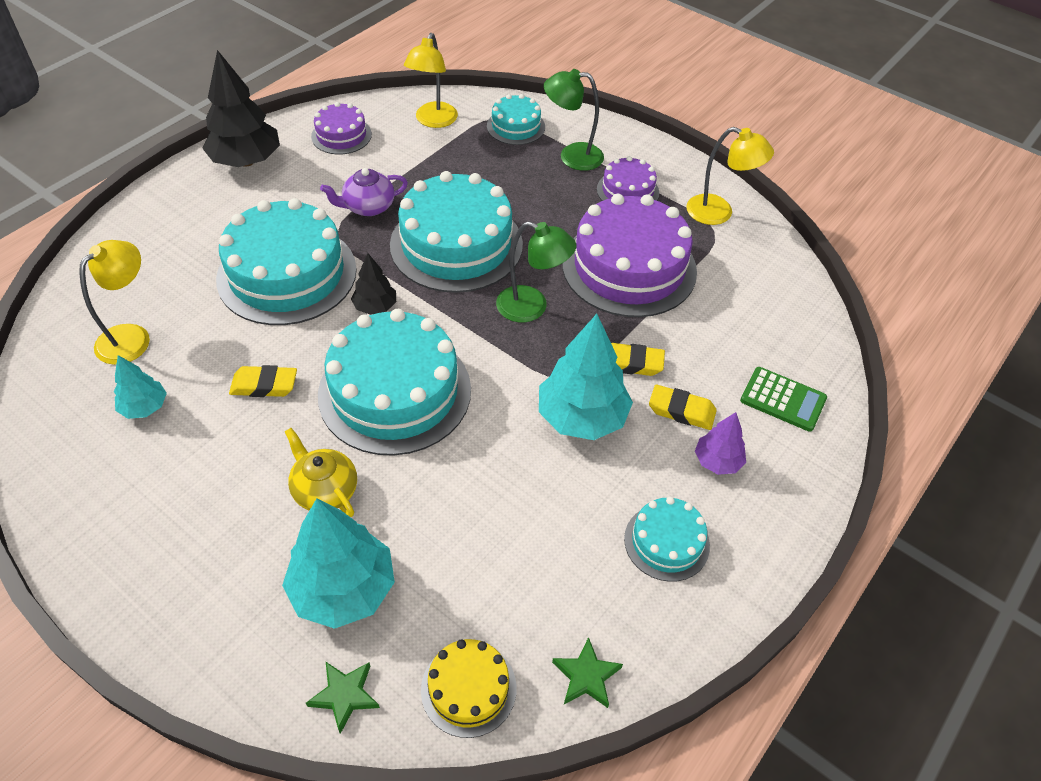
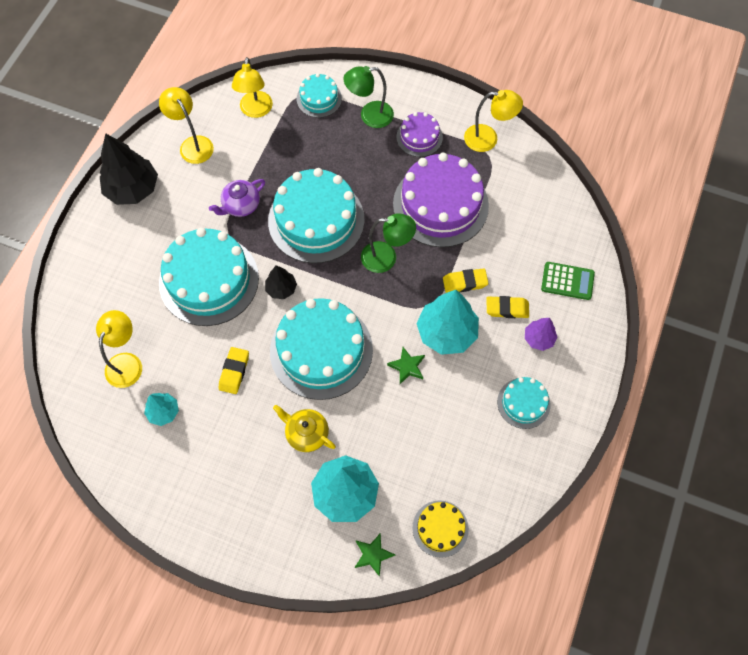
camera: 15 degrees left, 15 degrees up
(264, 385) = (234, 372): yellow eraser -> yellow eraser turned 60 degrees counterclockwise
(341, 135) = (193, 144): purple cake -> yellow lamp
(586, 676) = (503, 500): green star -> green star (407, 366)

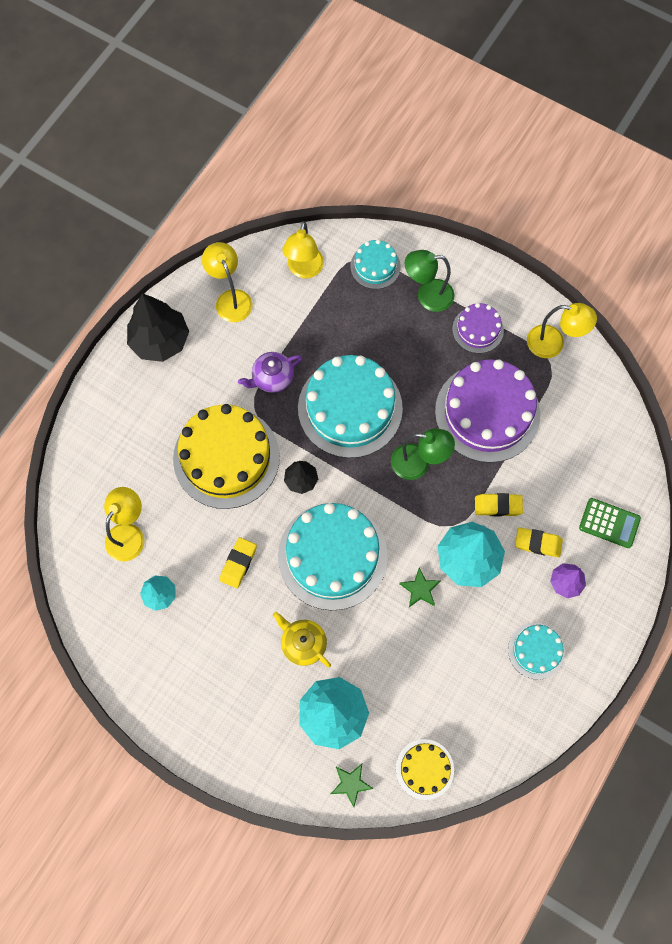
camera: 10 degrees right, 5 degrees up
(209, 280) = (226, 457): turquoise cake -> yellow cake

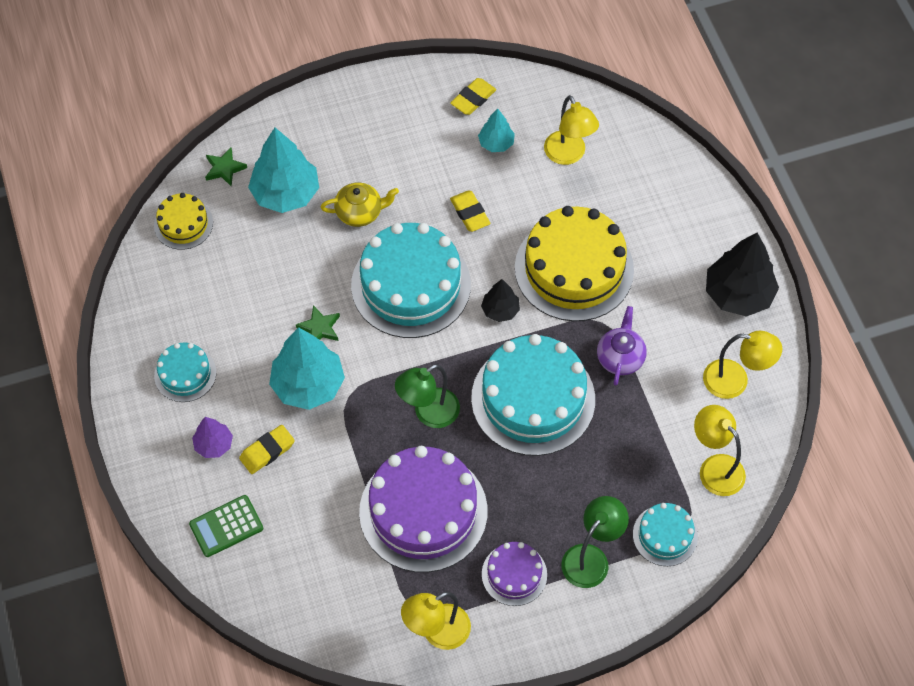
camera: 130 degrees right, 10 degrees down
(498, 506) = (330, 447): yellow eraser -> yellow eraser (473, 99)

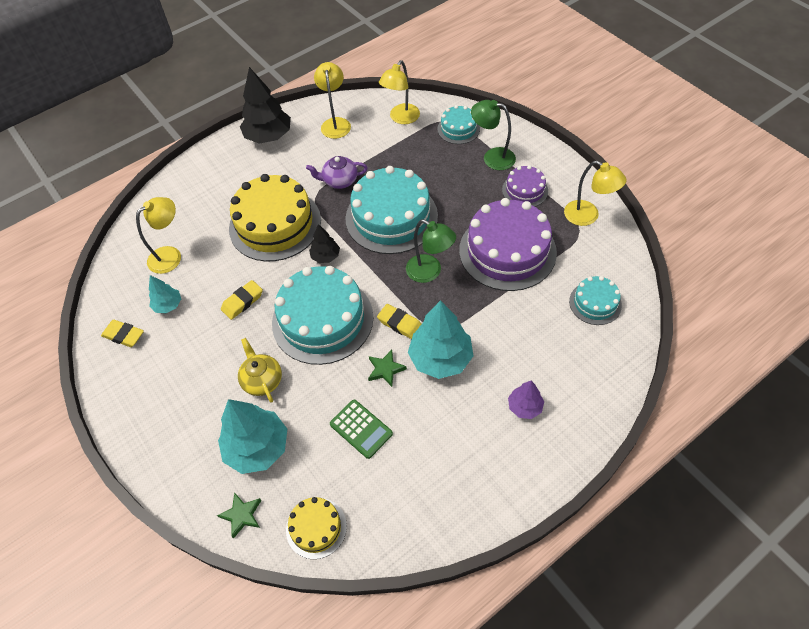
camera: 105 degrees left, 5 degrees down
(185, 374) = (471, 457): turquoise cake -> turquoise cake (595, 303)
(226, 526) = (587, 369): green calculator -> green calculator (361, 429)
(267, 451) = (511, 365): yellow eraser -> yellow eraser (400, 324)

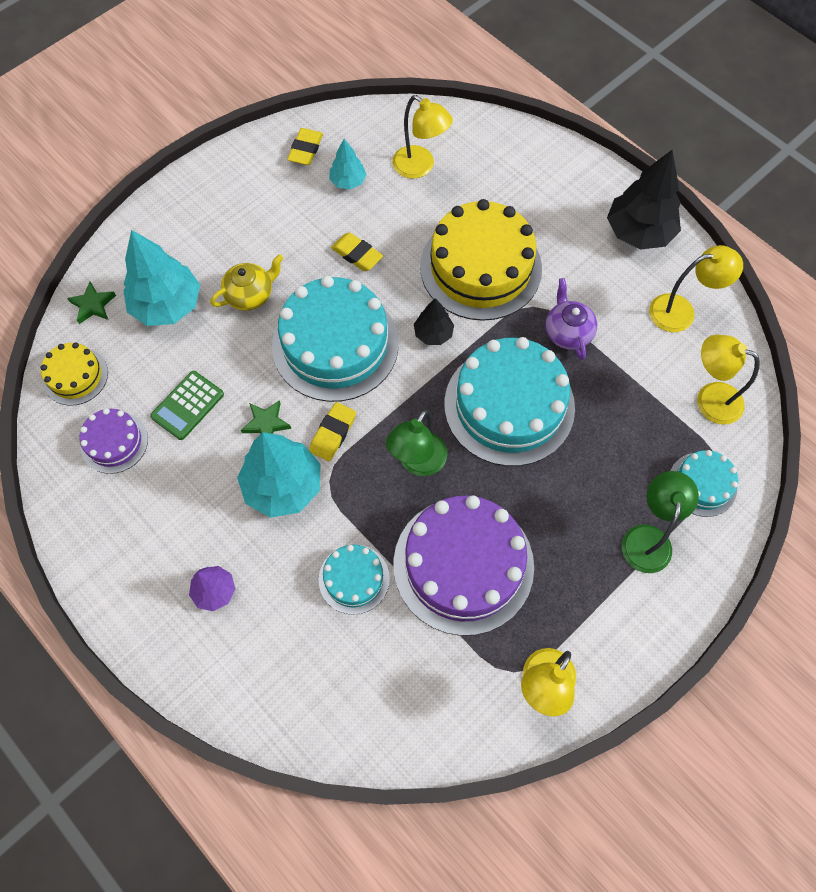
camera: 80 degrees right, 10 degrees up
(525, 190) = (585, 588): purple cake -> purple cake (114, 442)
(595, 303) = (379, 690): turquoise cake -> turquoise cake (354, 579)

